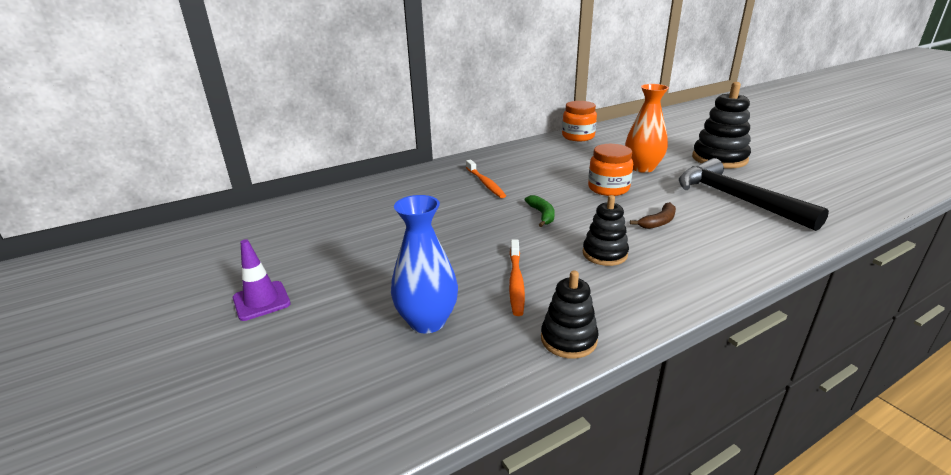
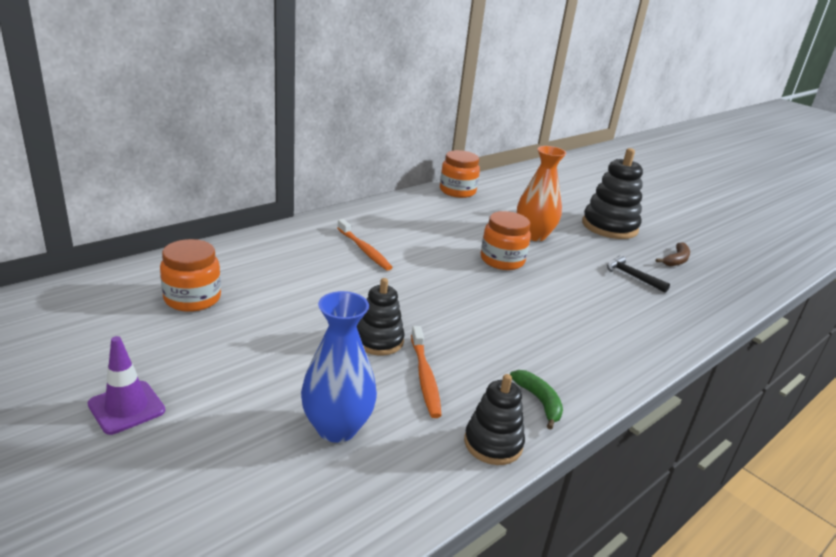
camera: 15 degrees left, 0 degrees up
(335, 221) = (192, 298): none -> orange jar
(542, 215) = (437, 292): green banana -> green banana (539, 401)
(604, 254) = (512, 342): black stacking toy -> black stacking toy (379, 341)
(658, 222) = (560, 303): brown banana -> brown banana (676, 260)
(736, 199) = (632, 276): black hammer -> black hammer, size x0.44

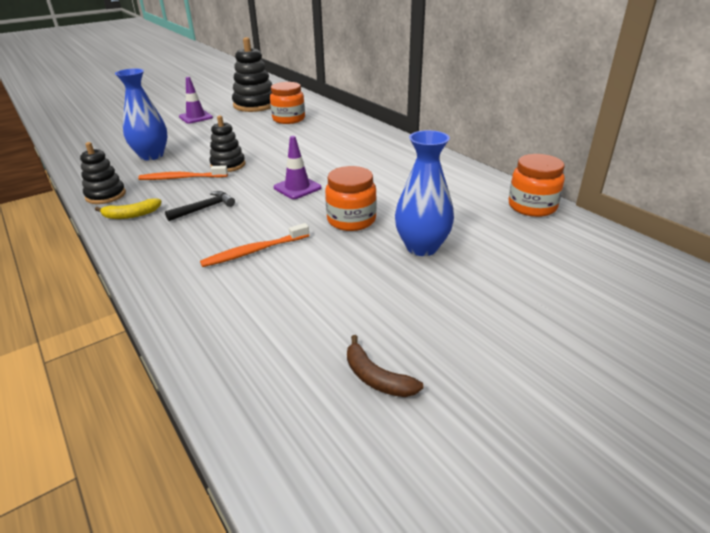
camera: 100 degrees right, 5 degrees up
(364, 250) = (360, 160): orange toothbrush -> orange toothbrush (254, 251)
(441, 287) = (297, 188): none -> purple traffic cone
(533, 235) = (422, 247): orange vase -> blue vase
(539, 401) = (131, 215): green banana -> yellow banana
(609, 226) = (484, 325): black stacking toy -> black stacking toy (255, 105)
(632, 276) = (320, 310): black hammer -> black hammer (204, 208)

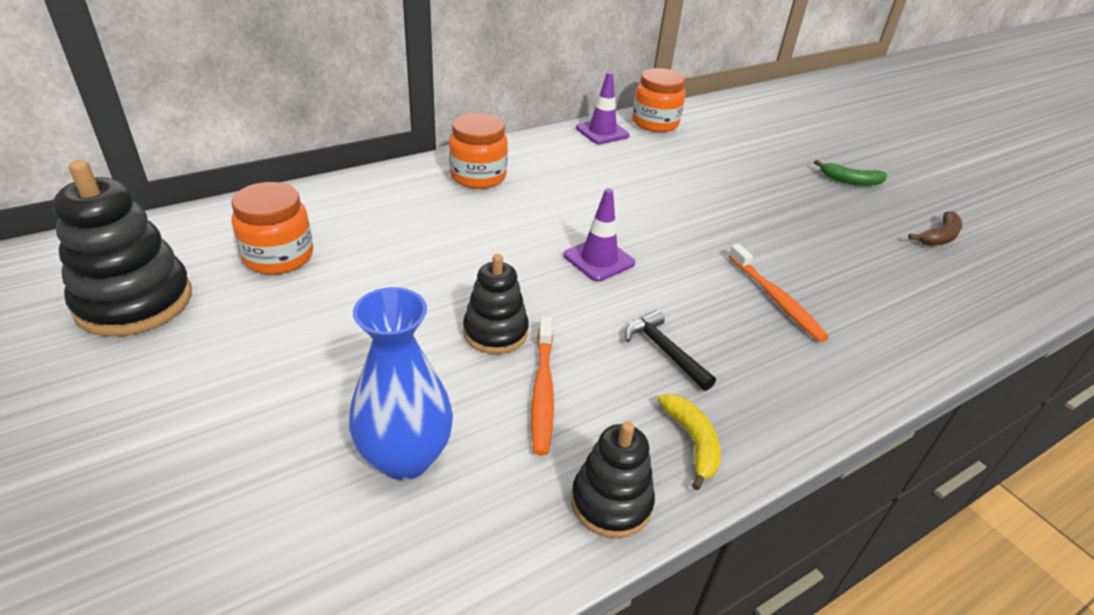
camera: 90 degrees left, 5 degrees up
(196, 117) = (152, 404): purple traffic cone -> purple traffic cone (602, 132)
(351, 220) = (691, 224): orange jar -> orange jar (478, 176)
(422, 247) = (743, 190): blue vase -> none
(486, 323) = (850, 181): none -> green banana

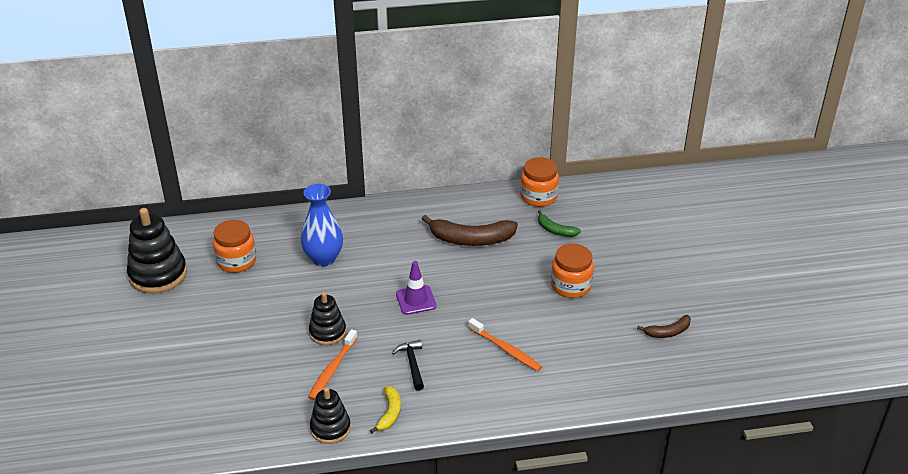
camera: 25 degrees right, 0 degrees up
(405, 458) = (250, 384): blue vase -> blue vase (323, 259)
(478, 176) = (379, 224): orange jar -> orange jar (571, 286)
(602, 132) = (491, 199): purple traffic cone -> none
(613, 176) = (471, 239): none -> brown banana
(776, 299) = (506, 349): orange toothbrush -> orange toothbrush turned 45 degrees counterclockwise
(850, 181) = (647, 275): green banana -> green banana (555, 230)

